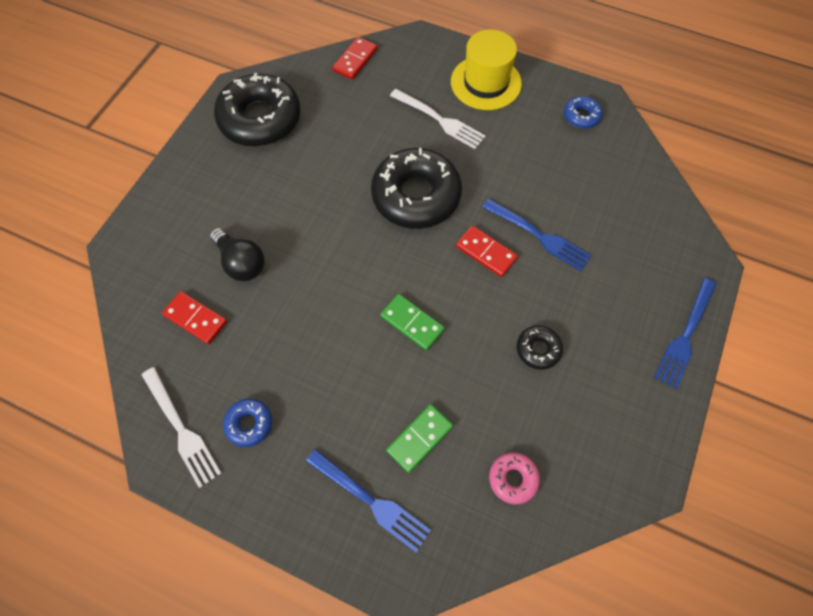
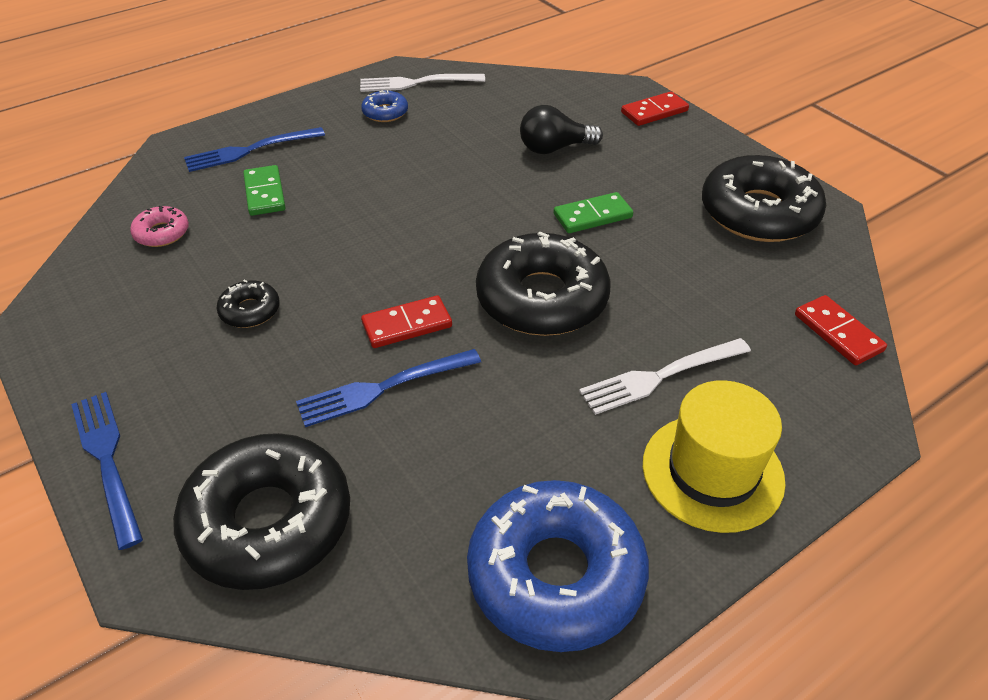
camera: 120 degrees right, 20 degrees down
(196, 318) = (514, 111): red domino -> red domino (654, 112)
(412, 323) = (379, 231): green domino -> green domino (592, 216)
(581, 116) = (555, 575): blue donut -> blue donut, size x2.21
(649, 234) = (268, 522): none -> black donut

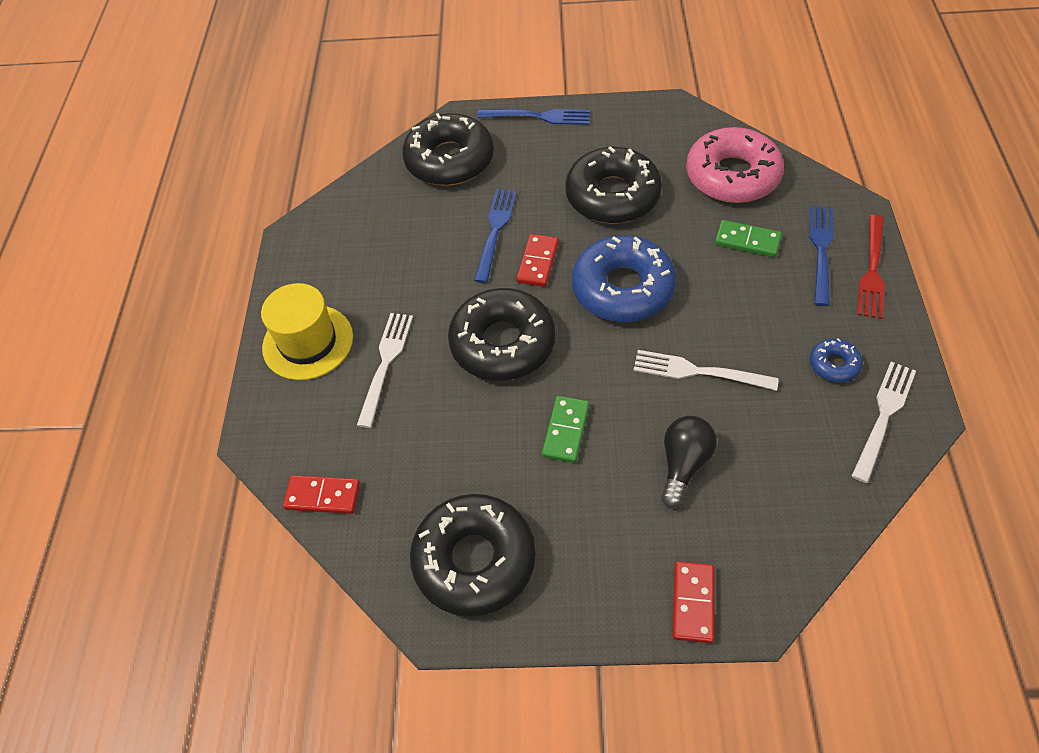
camera: 130 degrees right, 10 degrees up
(162, 233) = (732, 176): pink donut -> pink donut, size x2.21
(250, 311) = (612, 196): black donut -> black donut, size x2.21
(257, 121) = (872, 270): none -> red fork
(456, 170) = (698, 372): none -> white fork
(555, 575) = (324, 245): blue donut -> blue donut (623, 288)

